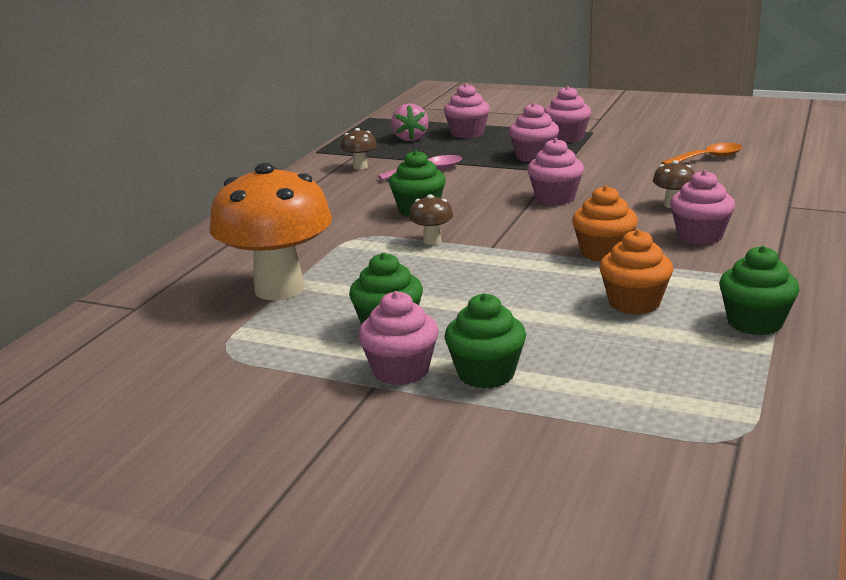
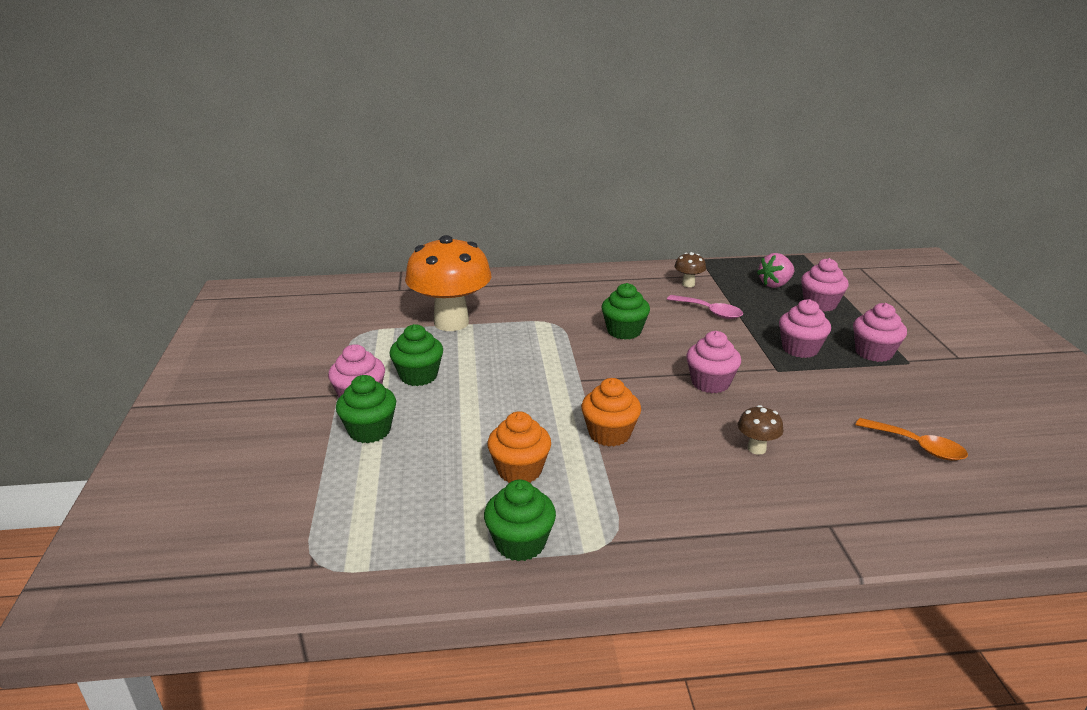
camera: 60 degrees right, 5 degrees up
(432, 241) = (570, 352): brown mushroom -> none
(699, 236) = (691, 479): pink cupcake -> none

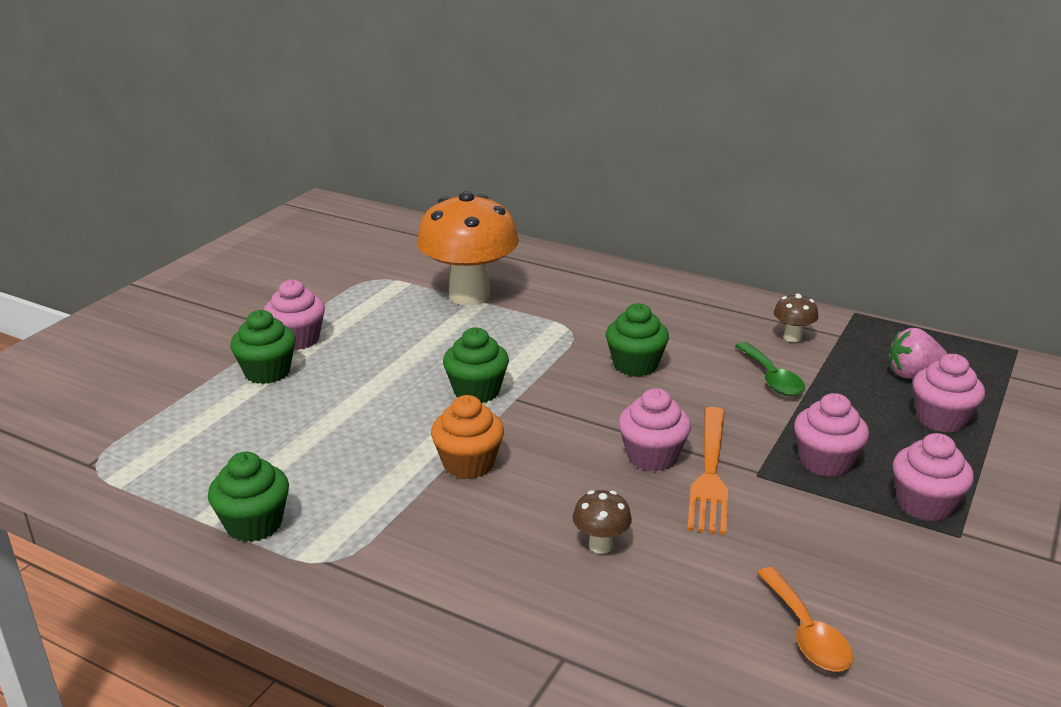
camera: 35 degrees right, 0 degrees up
(418, 376) = (371, 337): green cupcake -> green cupcake (476, 391)
(519, 470) = (340, 461): orange cupcake -> none
(710, 312) = (771, 378): pink spoon -> green spoon
(754, 380) = (710, 473): none -> orange fork

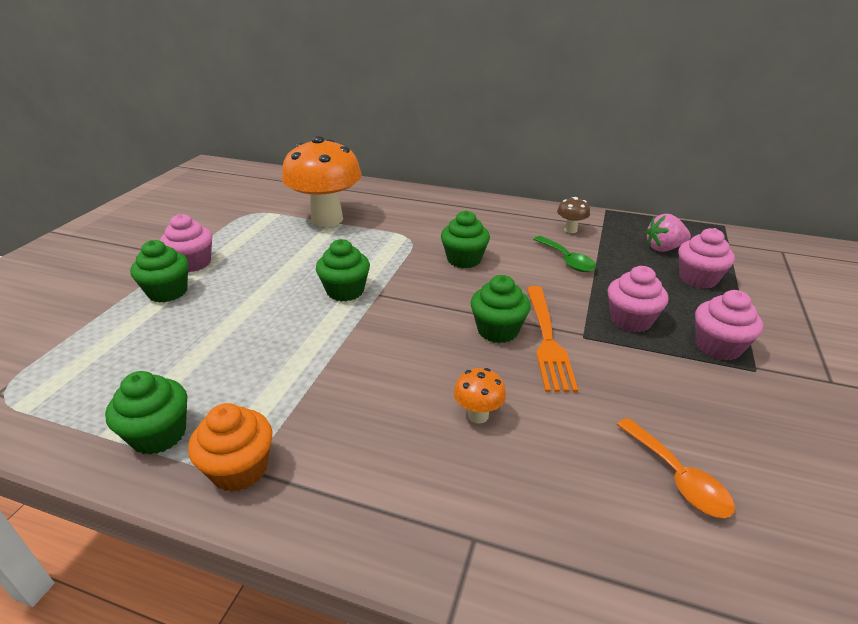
camera: 10 degrees left, 5 degrees up
(468, 463) = (349, 353): orange cupcake -> orange cupcake (240, 469)
(600, 545) = (478, 415): brown mushroom -> orange mushroom
(652, 456) = (497, 330): pink cupcake -> green cupcake

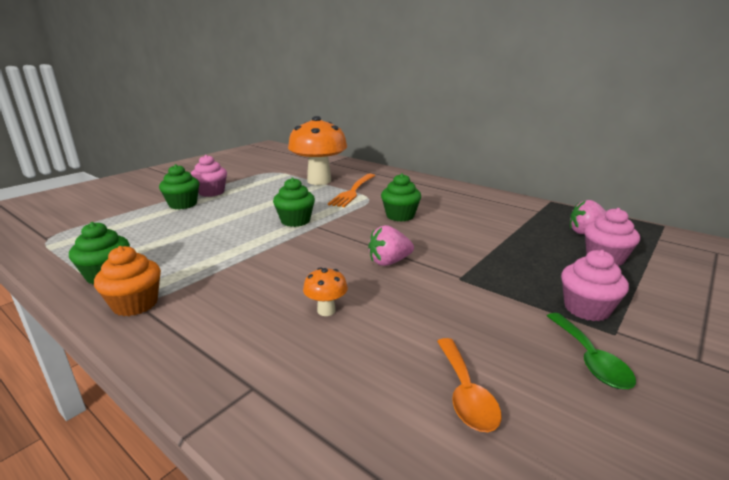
camera: 20 degrees right, 10 degrees down
(497, 330) = (389, 262): green cupcake -> pink strawberry
(547, 339) = (426, 275): orange fork -> orange fork (353, 191)
(567, 260) = (487, 228): green spoon -> green spoon (590, 359)
(570, 230) = (506, 210): brown mushroom -> none
(630, 320) = (513, 275): pink cupcake -> none

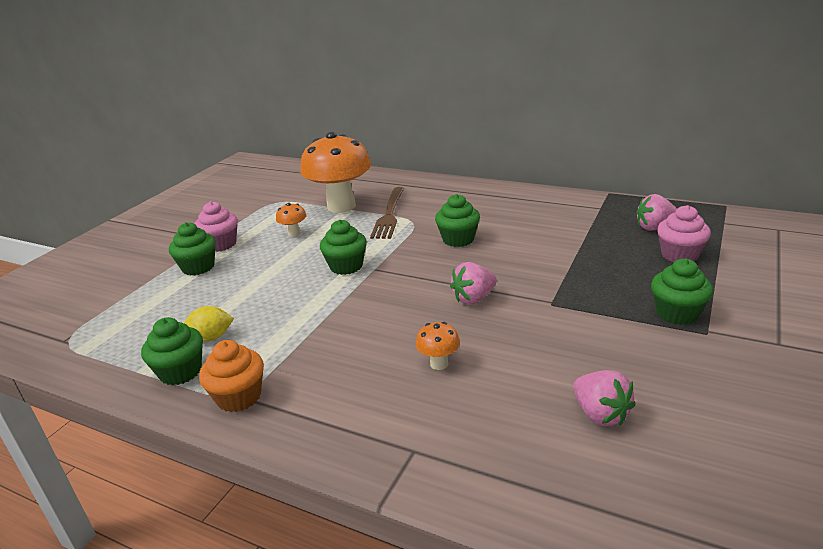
camera: 10 degrees left, 5 degrees up
(152, 254) = (211, 337): none -> yellow lemon
(270, 193) = (294, 233): none -> orange mushroom
(353, 191) = (389, 215): orange fork -> brown fork
(465, 393) = (600, 414): orange spoon -> pink strawberry
(586, 309) = (677, 313): pink cupcake -> green cupcake
(590, 359) = (692, 361): green spoon -> none

